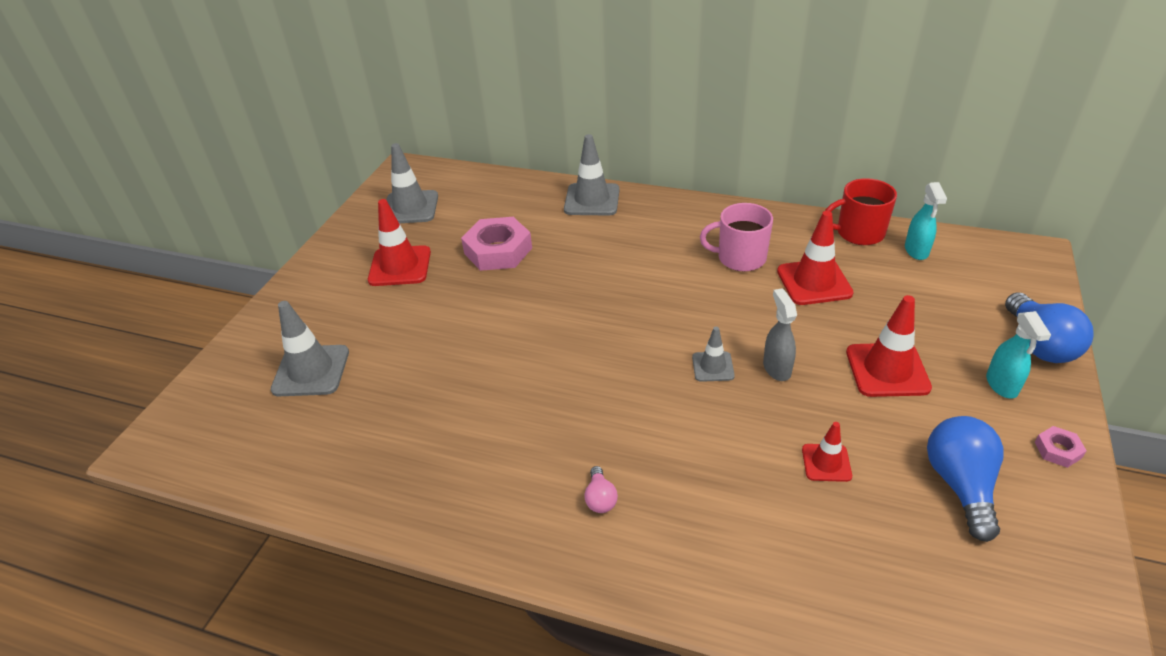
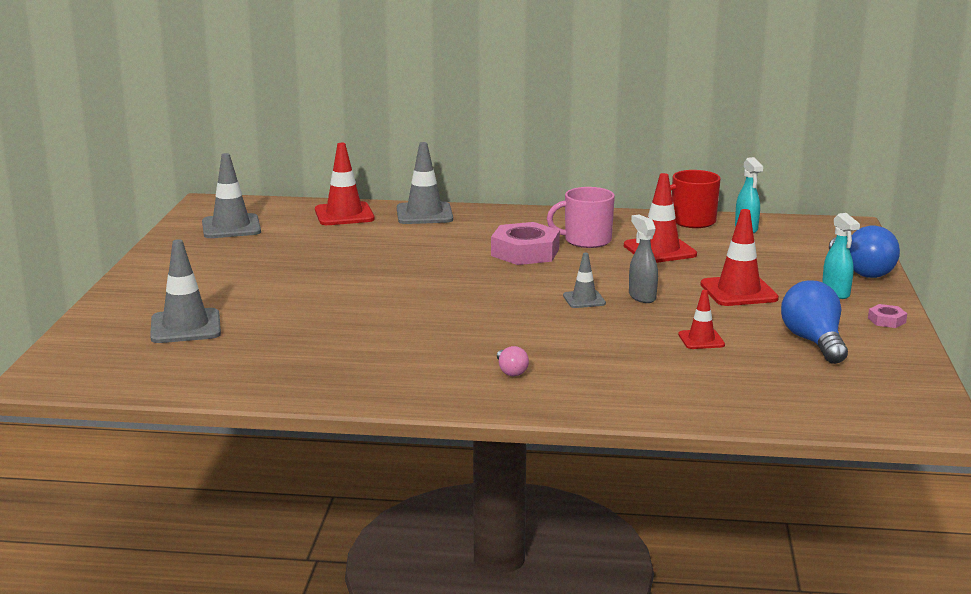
camera: 15 degrees left, 20 degrees down
(400, 266) = (242, 262): red traffic cone -> red traffic cone (344, 214)
(498, 250) = (342, 248): pink nut -> pink nut (525, 252)

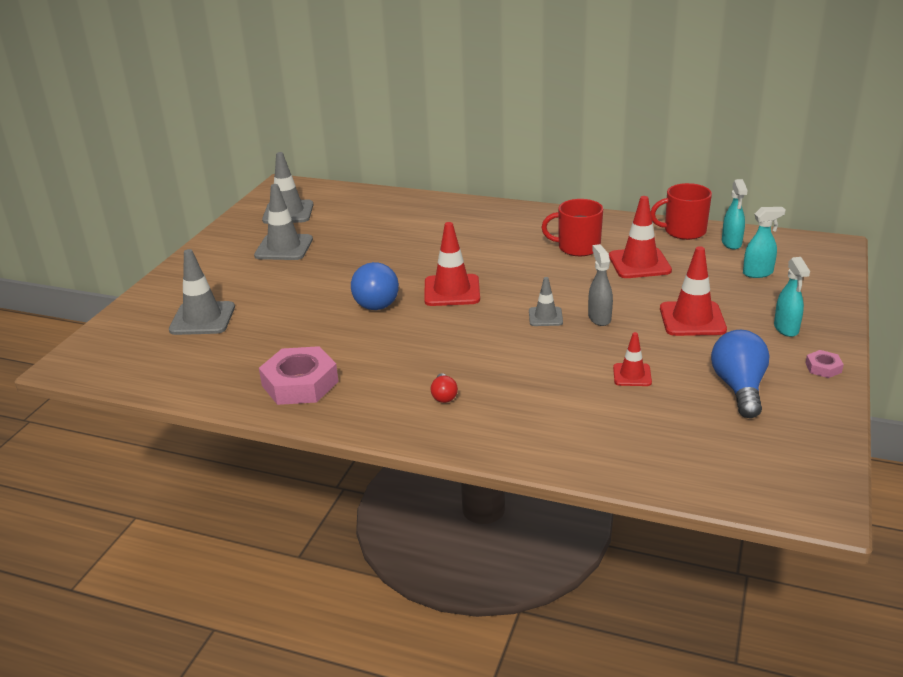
camera: 15 degrees right, 10 degrees up
(344, 214) = (384, 204): red traffic cone -> red traffic cone (452, 291)
(424, 214) = (451, 208): grey traffic cone -> grey traffic cone (284, 248)
(511, 371) = (444, 396): pink light bulb -> red light bulb
(525, 252) = (517, 257): pink nut -> pink nut (300, 383)
(586, 240) = (577, 247): pink mug -> red mug
(785, 251) = (758, 273): none -> turquoise spray bottle
(862, 271) = (823, 303): blue light bulb -> blue light bulb (376, 300)

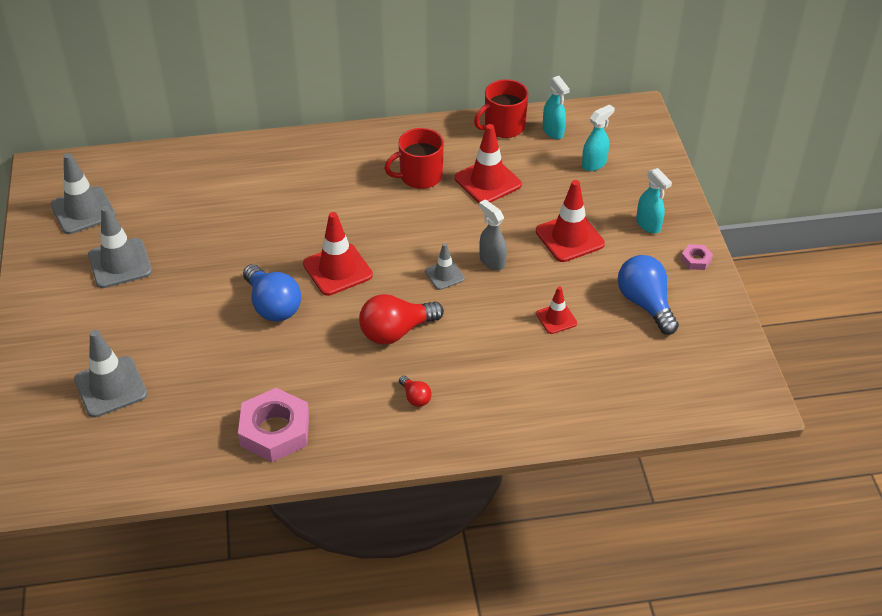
camera: 30 degrees left, 15 degrees up
(467, 344) = (396, 331): none -> red light bulb

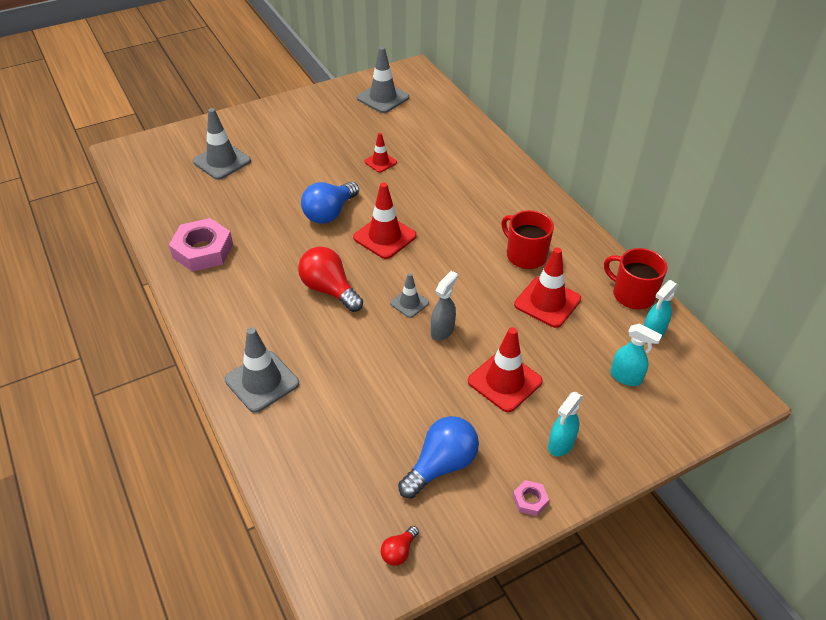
camera: 70 degrees right, 0 degrees up
(120, 263) = (339, 129): grey traffic cone -> grey traffic cone (262, 381)
(415, 397) = (259, 321): red light bulb -> red light bulb (399, 551)
(556, 318) = (389, 395): red traffic cone -> red traffic cone (380, 162)

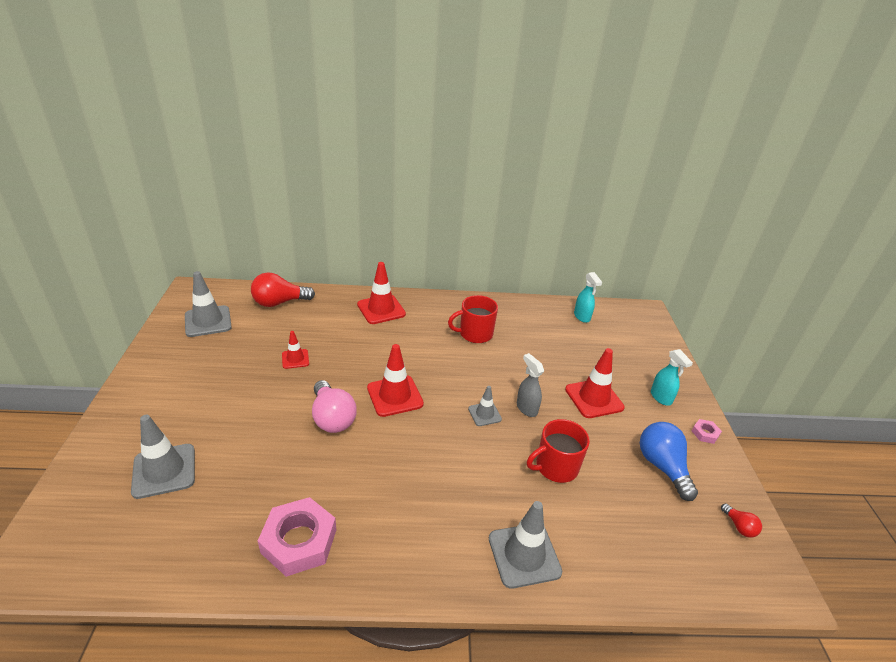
camera: 65 degrees left, 10 degrees down
(329, 213) = (332, 418): blue light bulb -> pink light bulb
(329, 290) = (434, 458): red light bulb -> red light bulb (279, 302)
(547, 302) = (528, 345): red traffic cone -> red traffic cone (381, 309)
(626, 377) = (614, 344): turquoise spray bottle -> none
(632, 294) = (543, 308): red mug -> red mug (555, 467)

